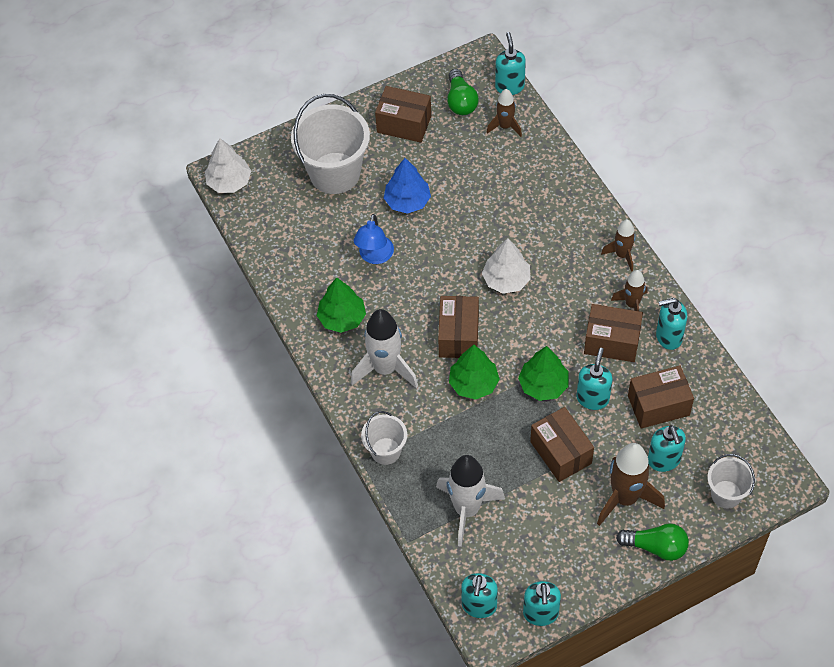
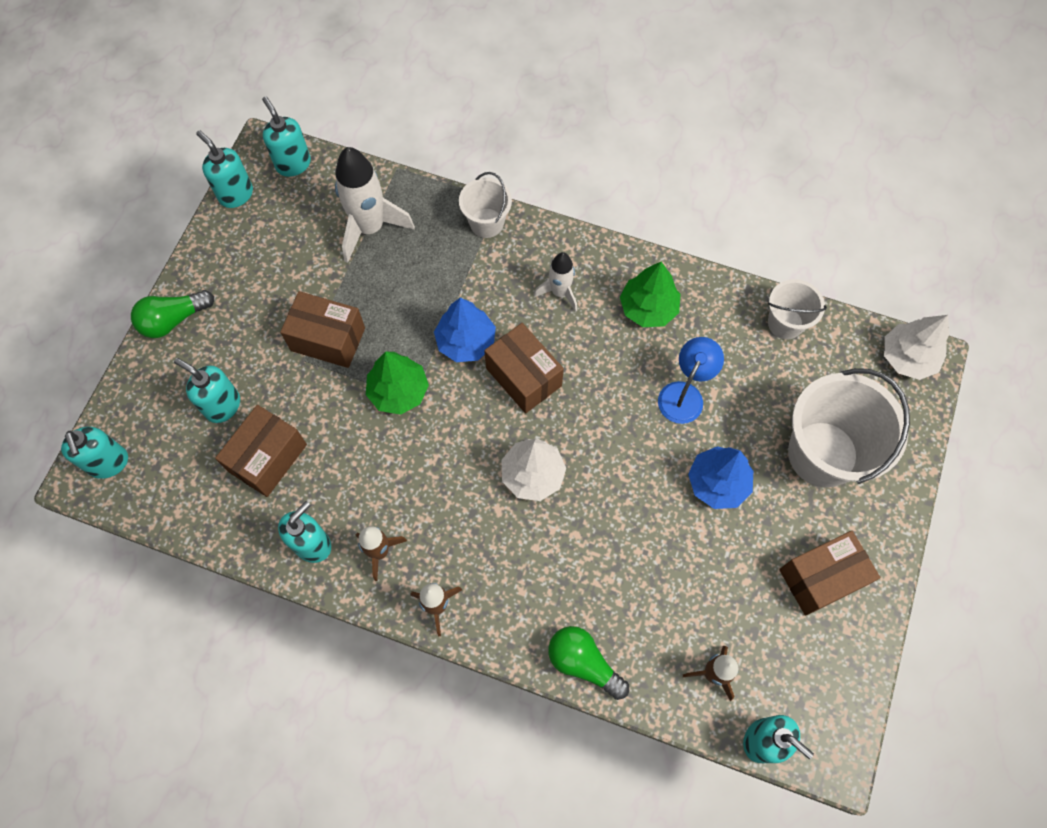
camera: 135 degrees right, 10 degrees up
(374, 256) = (684, 394): blue lamp -> blue lamp turned 60 degrees clockwise
(385, 369) = (559, 292): white rocket -> white rocket, size x0.58
(460, 101) = (794, 666): green light bulb -> green light bulb (583, 662)
(474, 383) = (466, 341): green tree -> blue tree
(592, 398) = (339, 415): turquoise soap dispenser -> turquoise soap dispenser (109, 463)
(612, 342) = (367, 491): brown box -> none
(625, 498) = (234, 342): brown rocket -> none
(726, 494) = (138, 418): white bucket -> white bucket (785, 323)

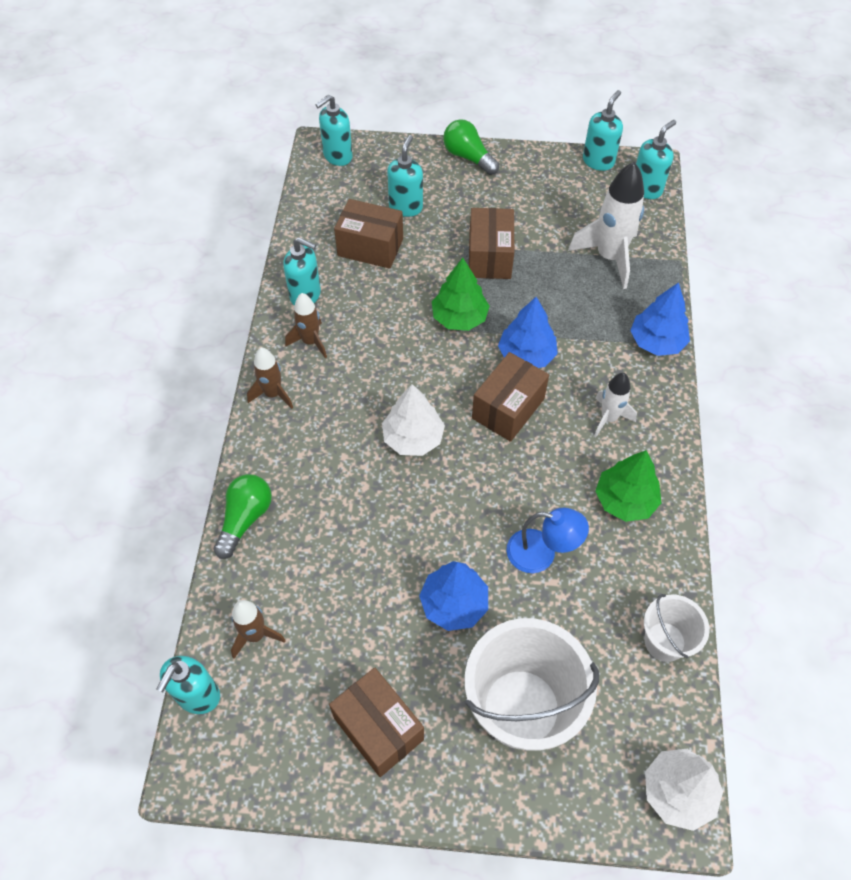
camera: 75 degrees right, 10 degrees down
(486, 223) = (656, 341): white bucket -> blue tree

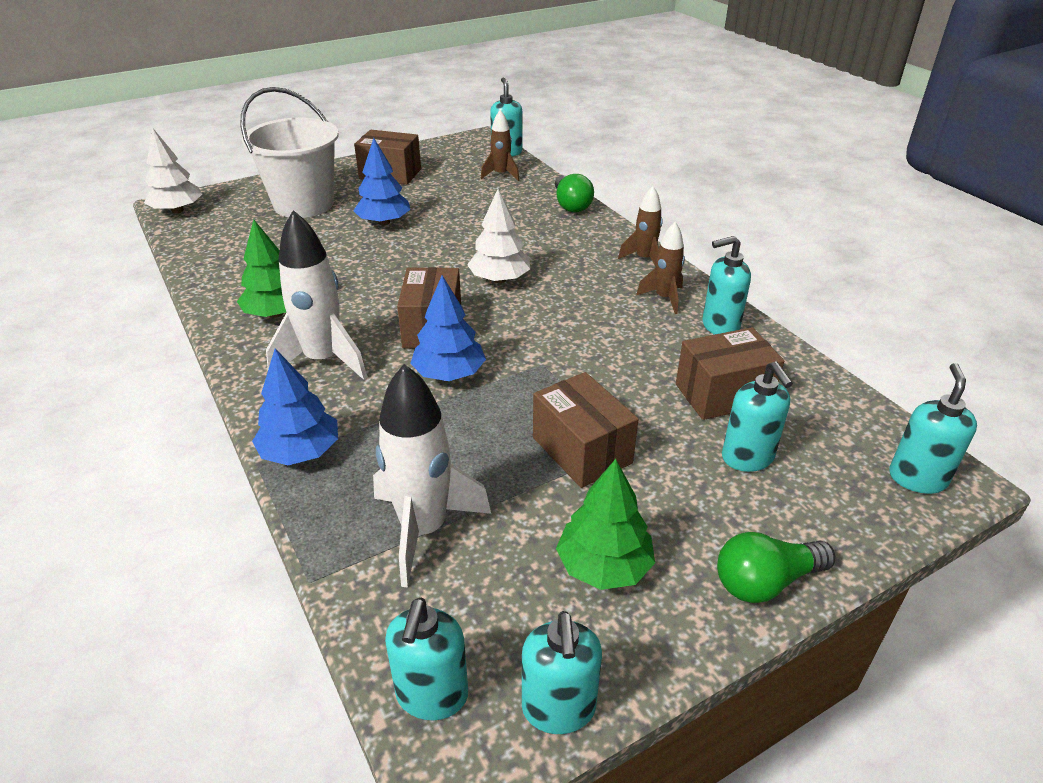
camera: 145 degrees right, 20 degrees down
(459, 318) = (551, 374): green tree -> green tree (604, 566)
(468, 157) = (765, 582): green light bulb -> green light bulb turned 150 degrees clockwise
(541, 553) = (334, 262): blue lamp -> none
(608, 418) = (323, 360): white rocket -> white rocket, size x1.74
(664, 641) = (207, 258): white bucket -> none

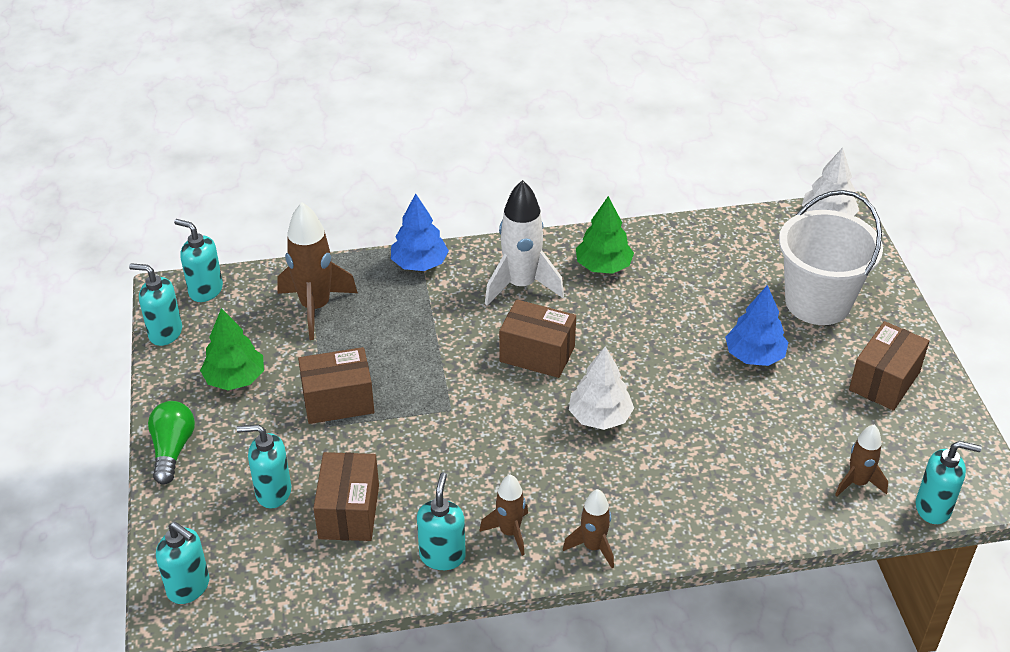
camera: 110 degrees right, 5 degrees up
(424, 529) = (315, 307): white rocket -> brown rocket
(449, 374) = (466, 351): blue tree -> none
(571, 205) = (750, 526): green light bulb -> none

